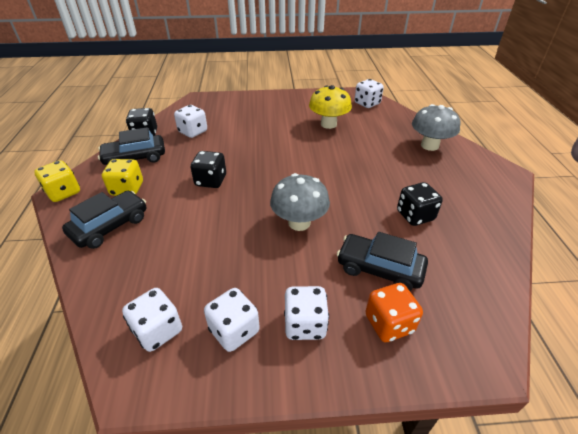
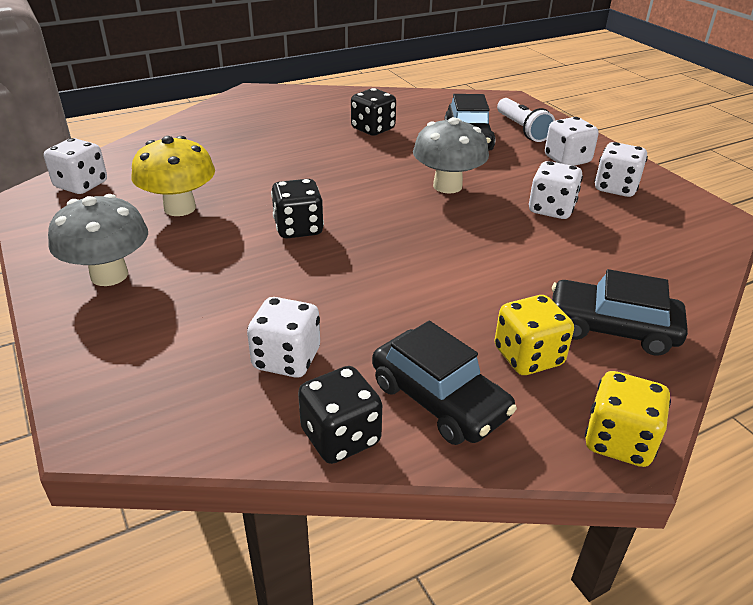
camera: 115 degrees left, 5 degrees down
(158, 330) = (669, 225): white dice -> white dice (551, 209)
(211, 181) = (428, 275): black dice -> black dice (298, 228)
(389, 323) = (522, 129): orange dice -> white flashlight
(429, 145) = (213, 130): grey mushroom -> grey mushroom (109, 275)

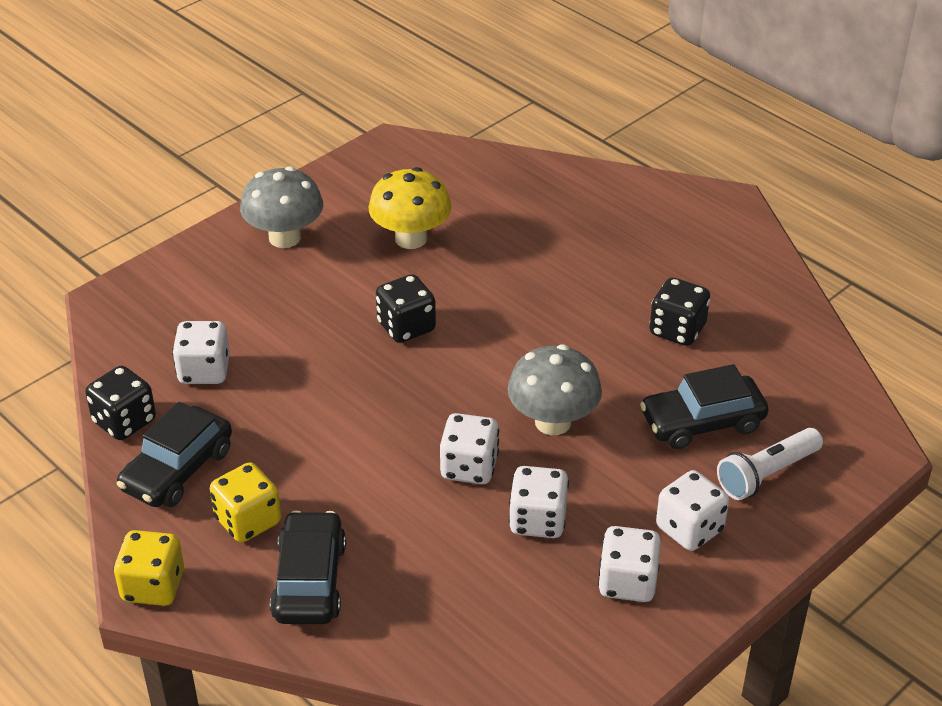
camera: 75 degrees right, 5 degrees up
(81, 185) = (425, 164): white dice -> white dice (469, 467)

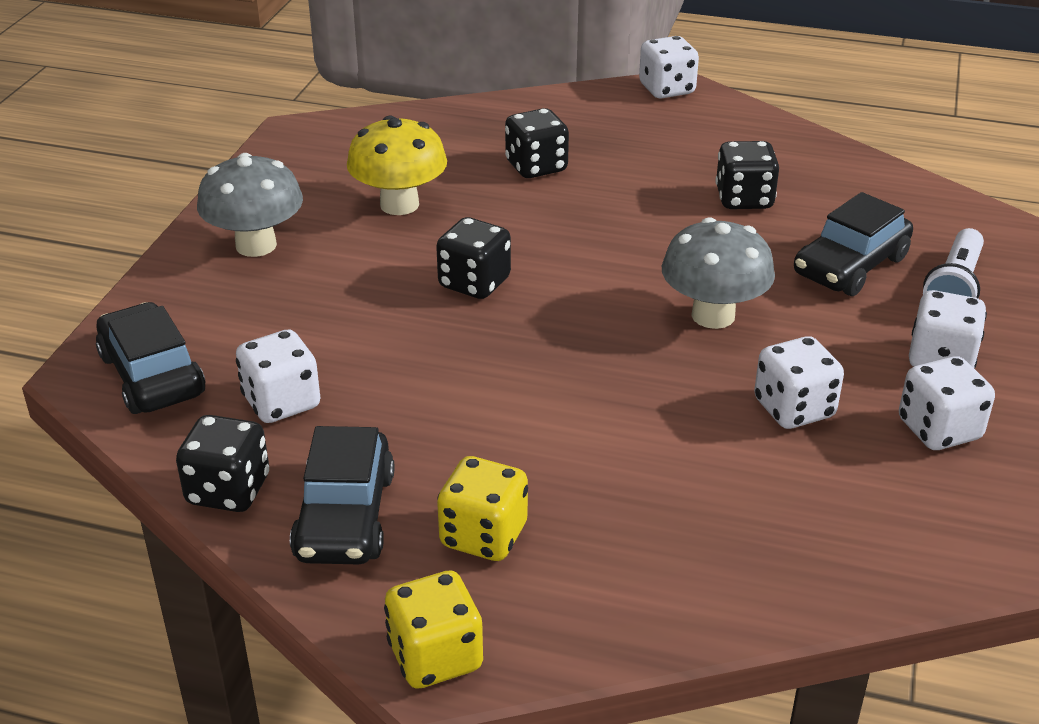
camera: 30 degrees left, 5 degrees down
(309, 580) = (617, 568): black car -> black car (152, 375)
(469, 467) = (673, 387): white dice -> white dice (667, 89)
(541, 240) = (536, 167): none -> black dice

